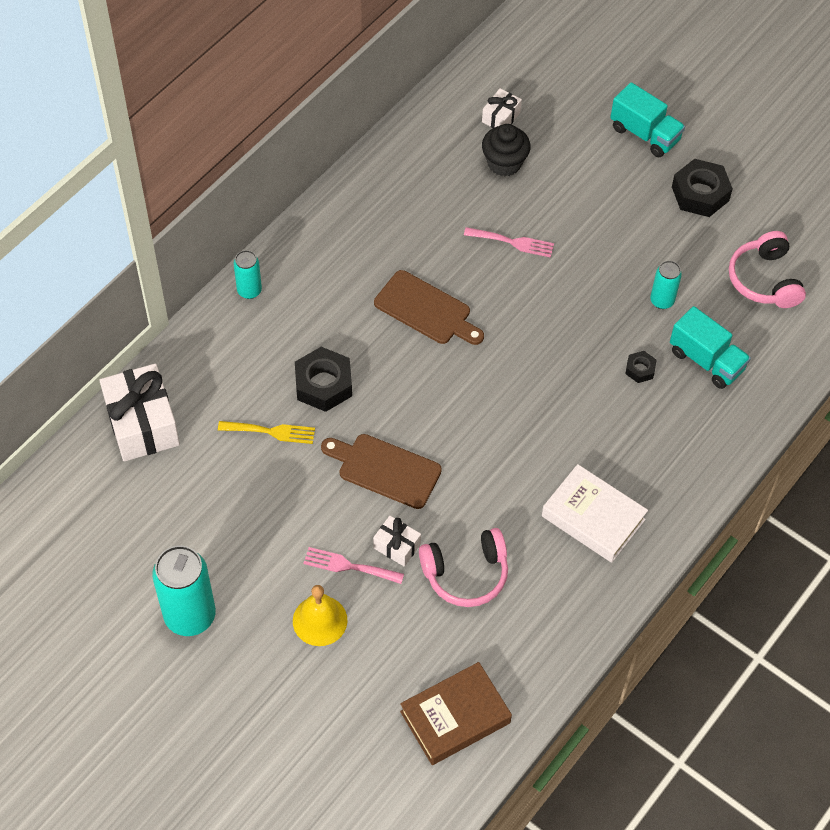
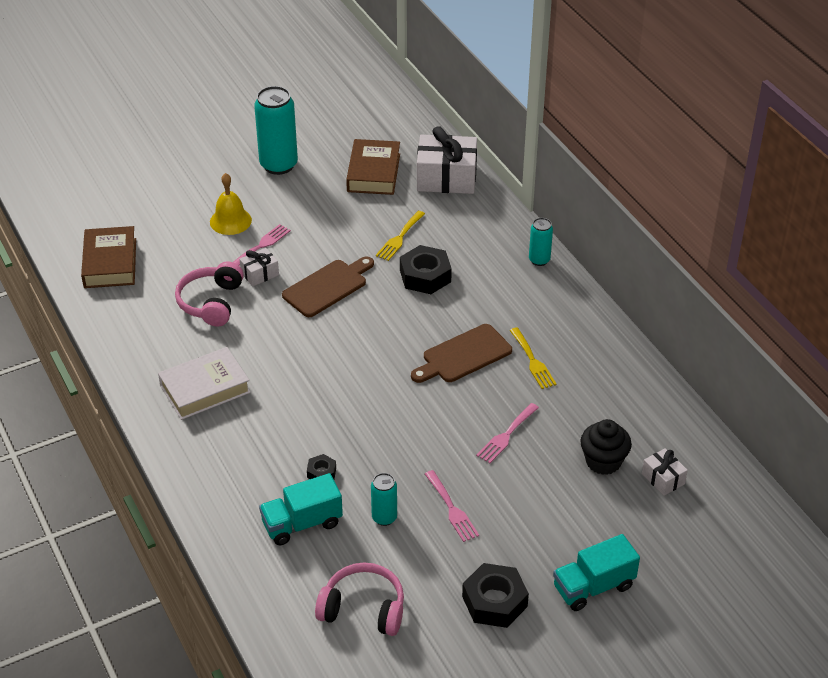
camera: 115 degrees right, 15 degrees down
(163, 504) = (373, 173): none -> brown book
(404, 251) = (533, 361): none -> yellow fork
(622, 254) = (452, 509): none -> pink fork

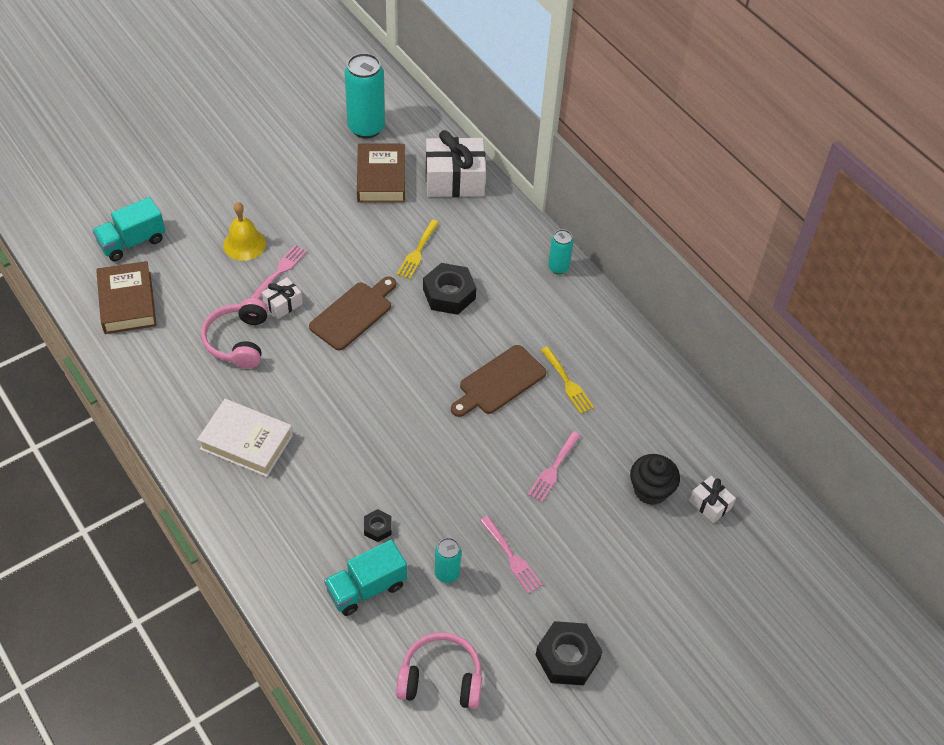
camera: 10 degrees left, 10 degrees up
(205, 389) = (246, 442): white book -> white book turned 60 degrees clockwise
(278, 165) = (284, 175): turquoise can -> turquoise can (366, 128)
(593, 587) = (660, 631): turquoise truck -> turquoise truck (132, 242)

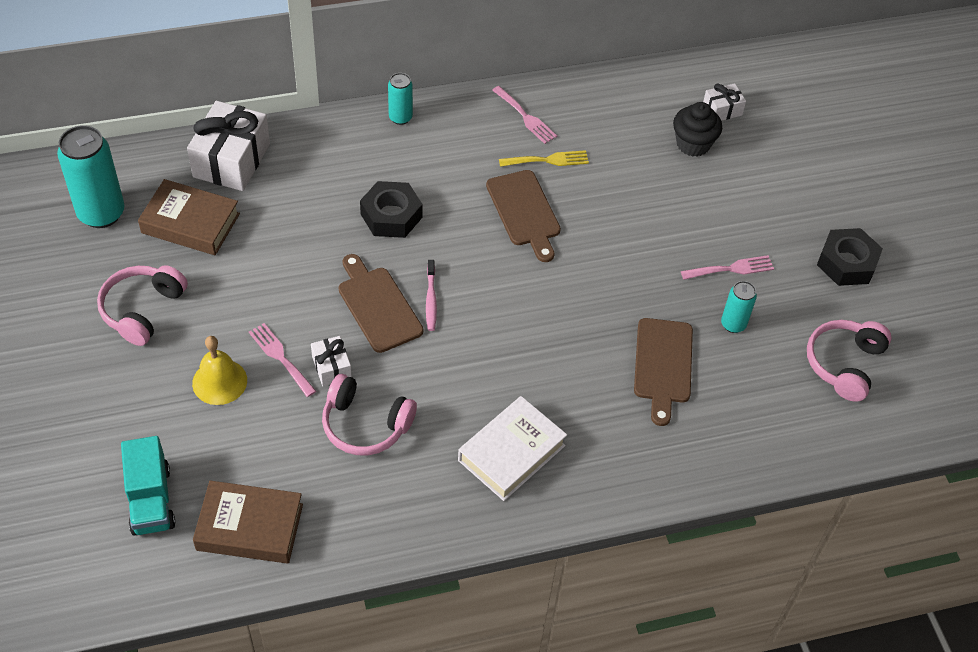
camera: 70 degrees left, 0 degrees up
(290, 180) = (142, 310): none -> pink headphones
(366, 588) = (730, 394): turquoise truck -> none
(375, 345) = (431, 300): none -> pink toothbrush
(377, 528) = (663, 365): black nut -> brown cutting board
(417, 252) = (319, 224): yellow fork -> none
(553, 469) = (644, 205): pink fork -> pink fork (526, 117)

